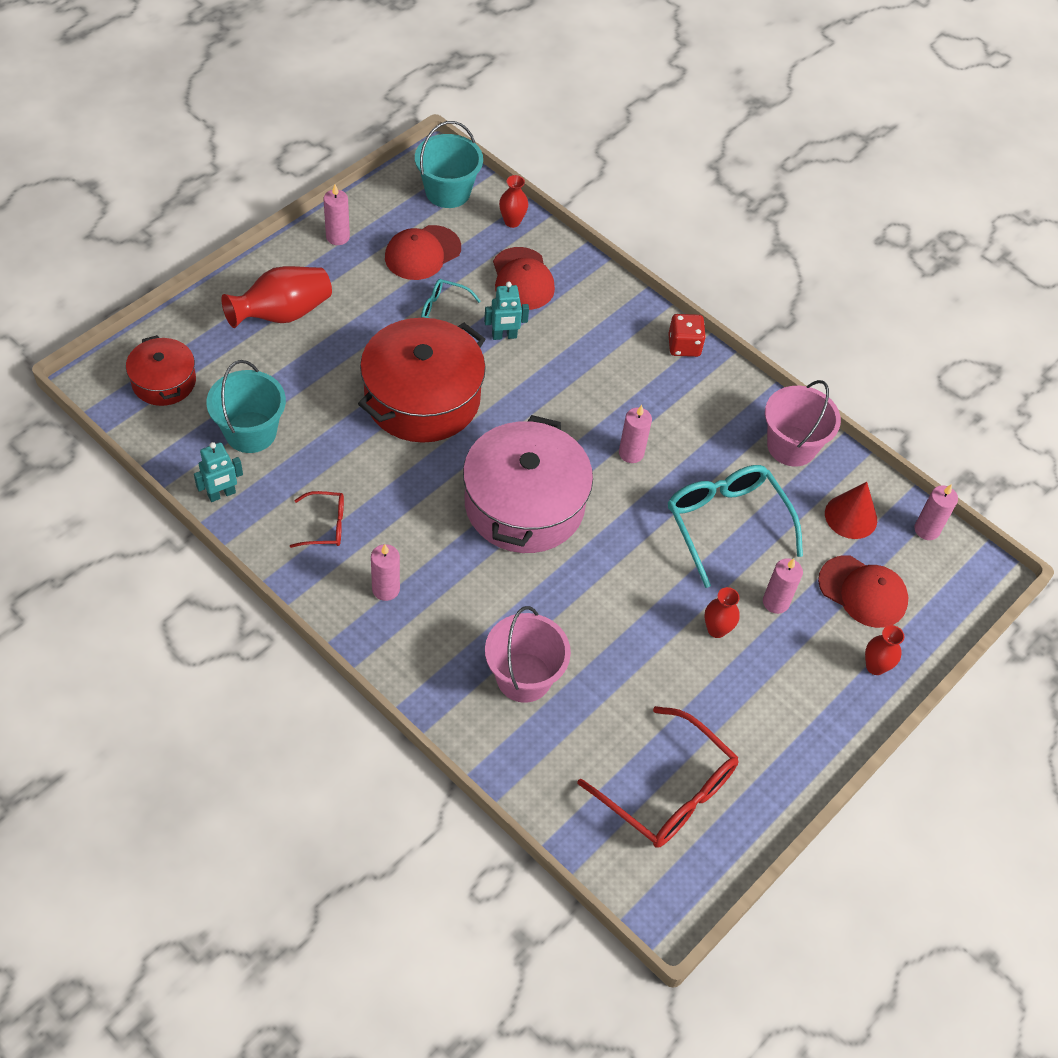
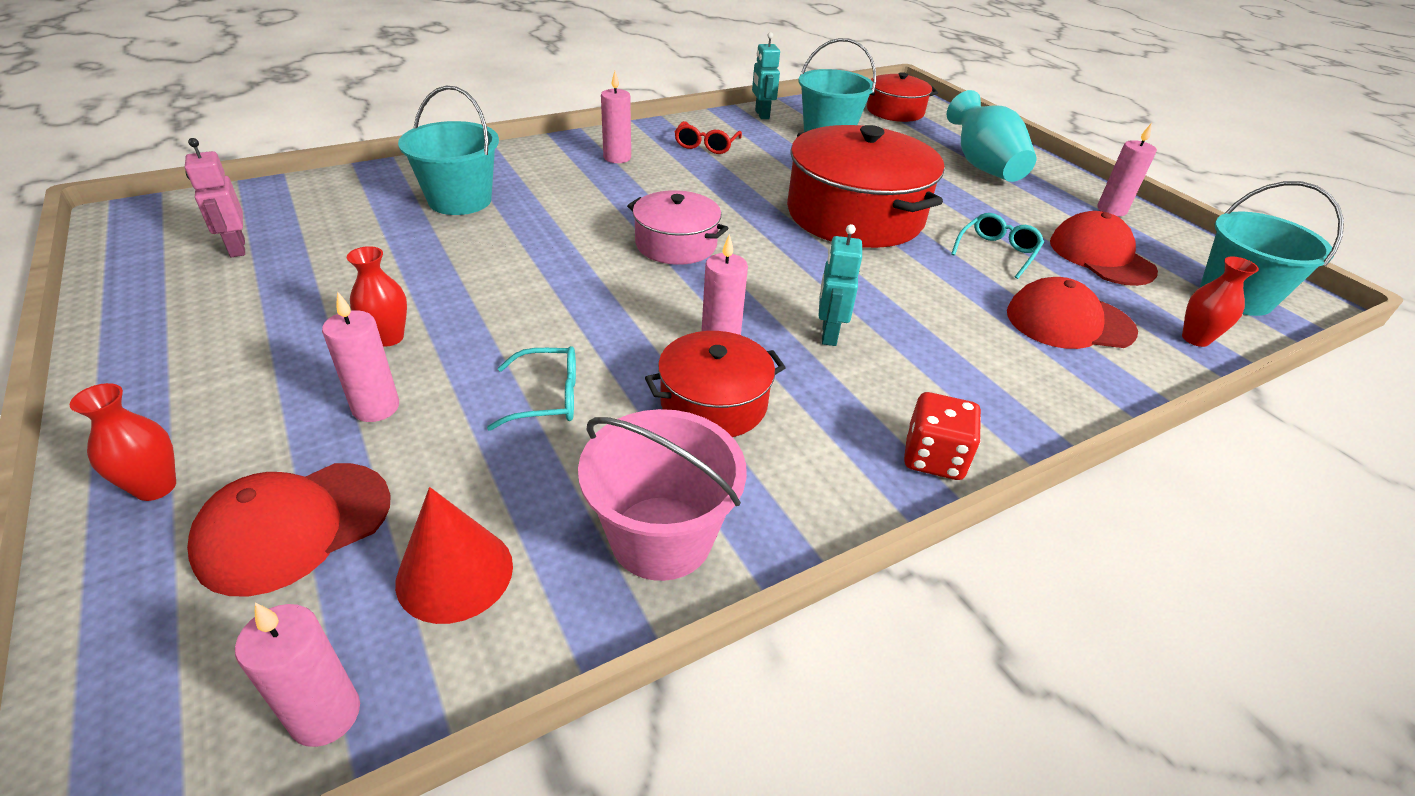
camera: 110 degrees right, 15 degrees down
(282, 314) = (982, 166): red vase -> turquoise vase
(504, 336) = (954, 285): turquoise robot -> turquoise robot (828, 334)
(524, 504) = (676, 244): pink pot -> pink pot, size x0.54
(524, 677) = (460, 200): pink bucket -> turquoise bucket
(669, 791) = (237, 248): red glasses -> pink robot
(690, 445) = (713, 403): none -> red pot
(726, 523) = (548, 398): turquoise glasses -> turquoise glasses, size x0.52

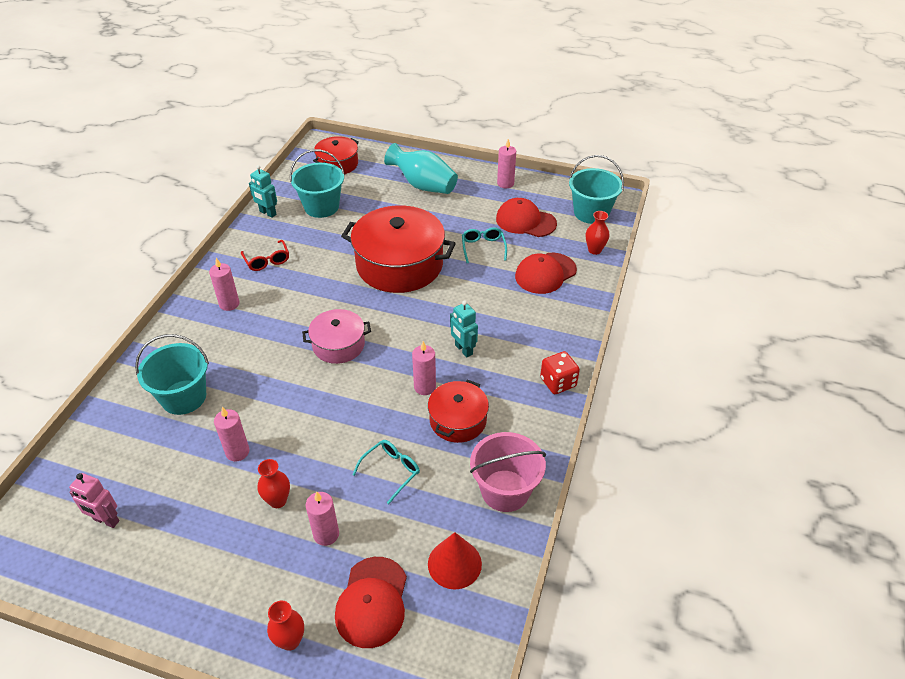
camera: 40 degrees left, 5 degrees up
(326, 715) = (478, 637): pink candle -> pink candle (237, 452)

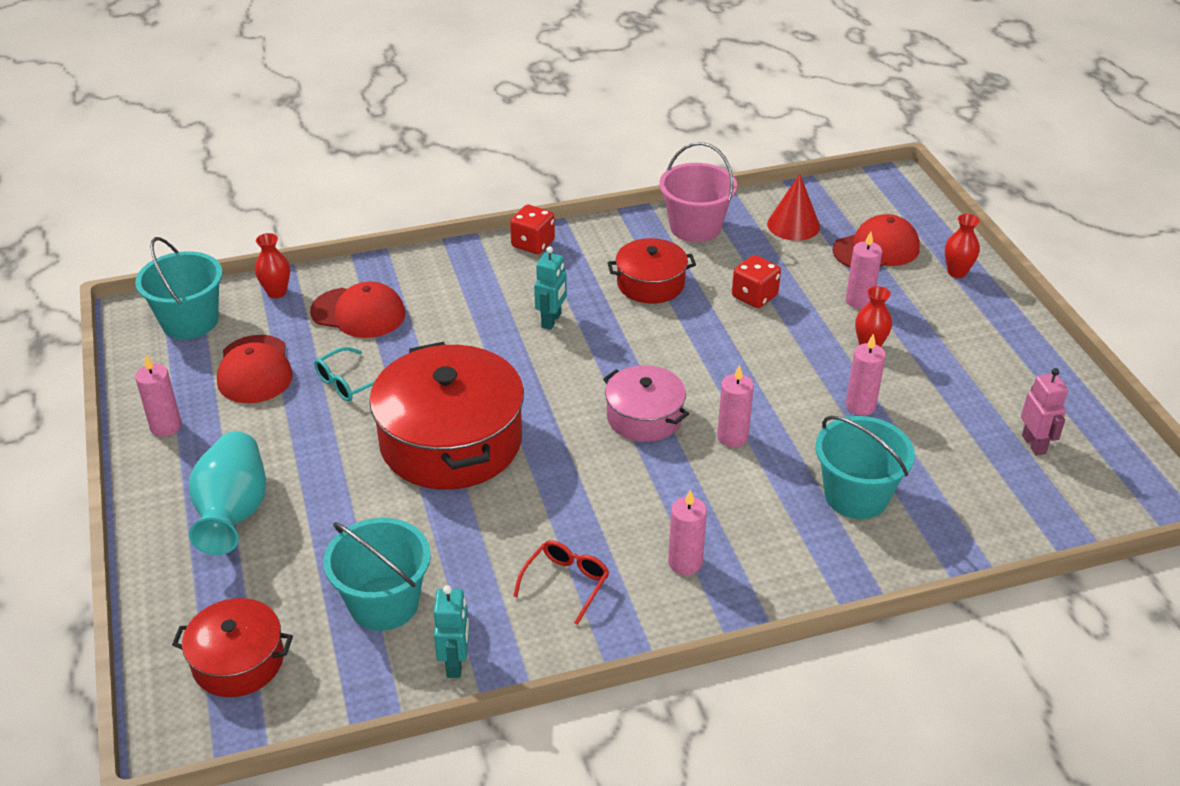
camera: 125 degrees left, 5 degrees down
(391, 471) = (754, 296): turquoise glasses -> red dice
(425, 387) = (633, 323): pink candle -> pink candle (732, 437)

